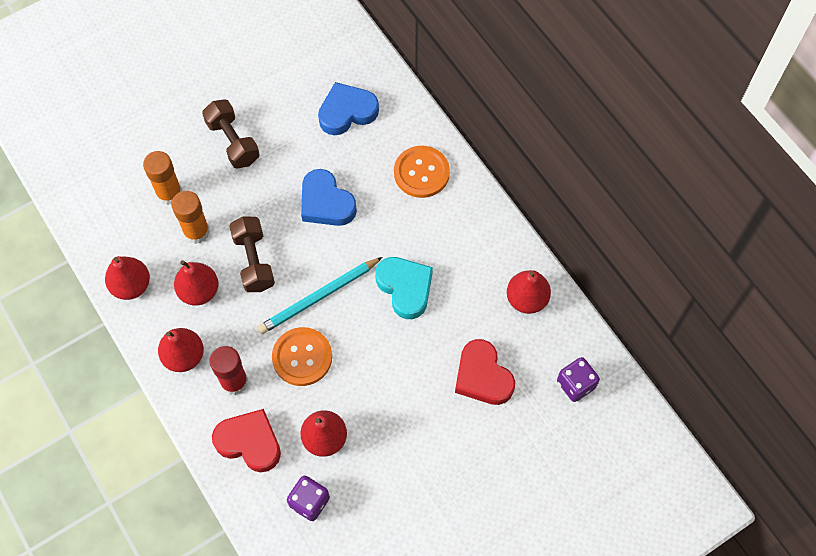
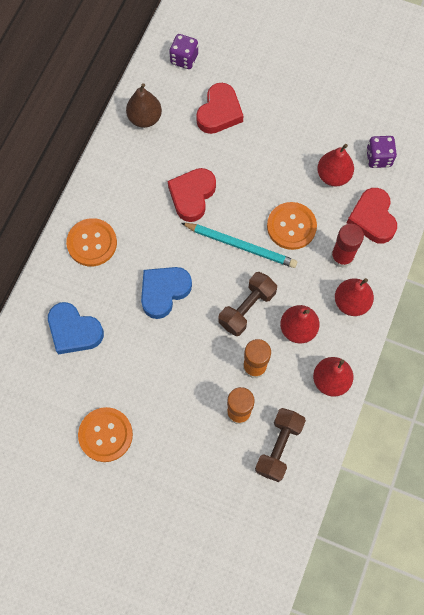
camera: 125 degrees left, 5 degrees up
(233, 142) = (160, 398): brown dumbbell -> brown dumbbell (279, 447)
(237, 85) = (105, 435): none -> orange button
(326, 203) = (164, 292): blue heart -> blue heart turned 150 degrees counterclockwise
(405, 288) = (192, 196): turquoise heart -> red heart
(526, 299) = (145, 118): red pear -> brown pear

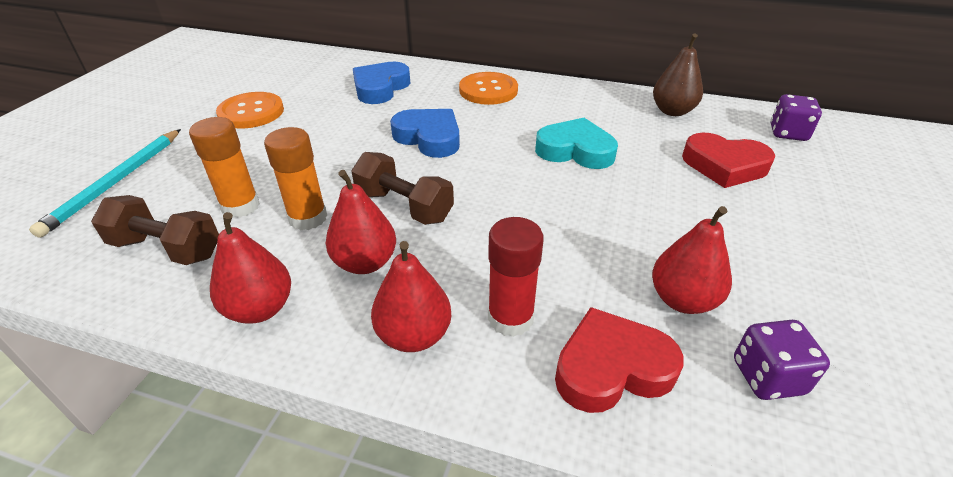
camera: 85 degrees right, 30 degrees down
(192, 196) = (575, 150): red heart -> turquoise heart
(241, 246) = (508, 196): turquoise pencil -> turquoise pencil (116, 182)
(291, 226) = (556, 248): orange button -> none

